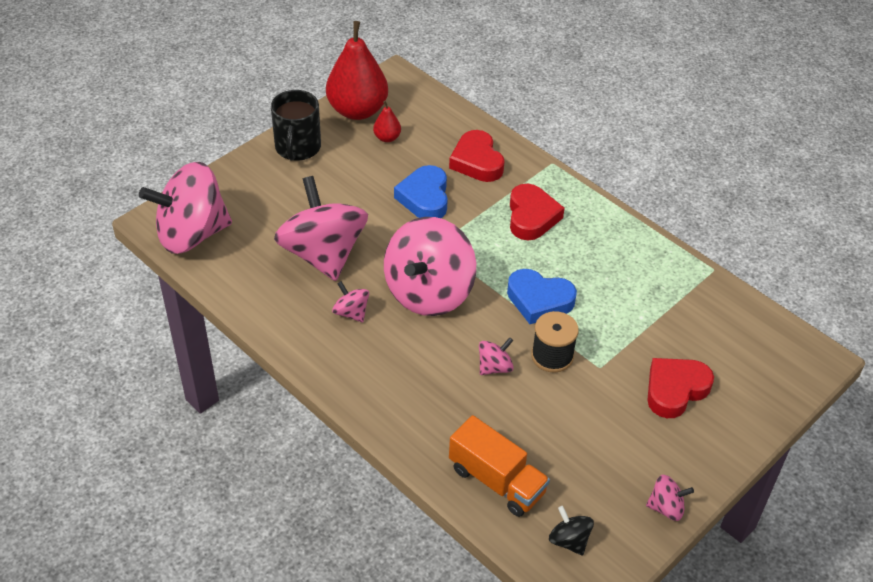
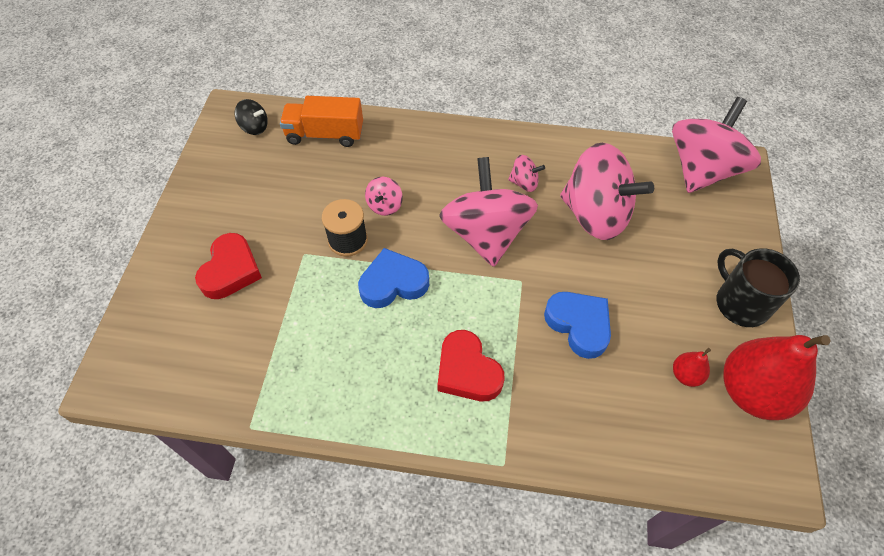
camera: 145 degrees right, 10 degrees up
(477, 161) = (576, 407): red heart -> none
(666, 507) = (198, 180): pink spinning top -> none

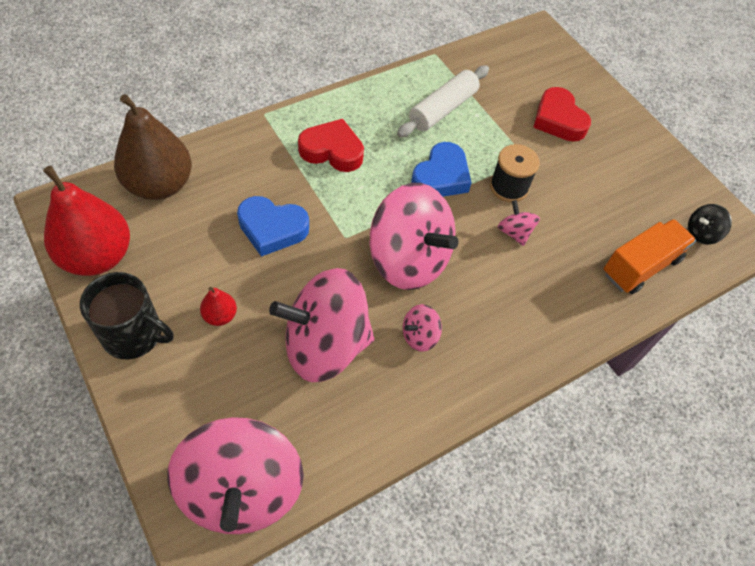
camera: 135 degrees right, 0 degrees up
(319, 350) = (443, 109): none -> white rolling pin
(663, 438) = (159, 185): none -> brown pear
(686, 375) = (161, 239): red pear -> red pear (220, 316)

